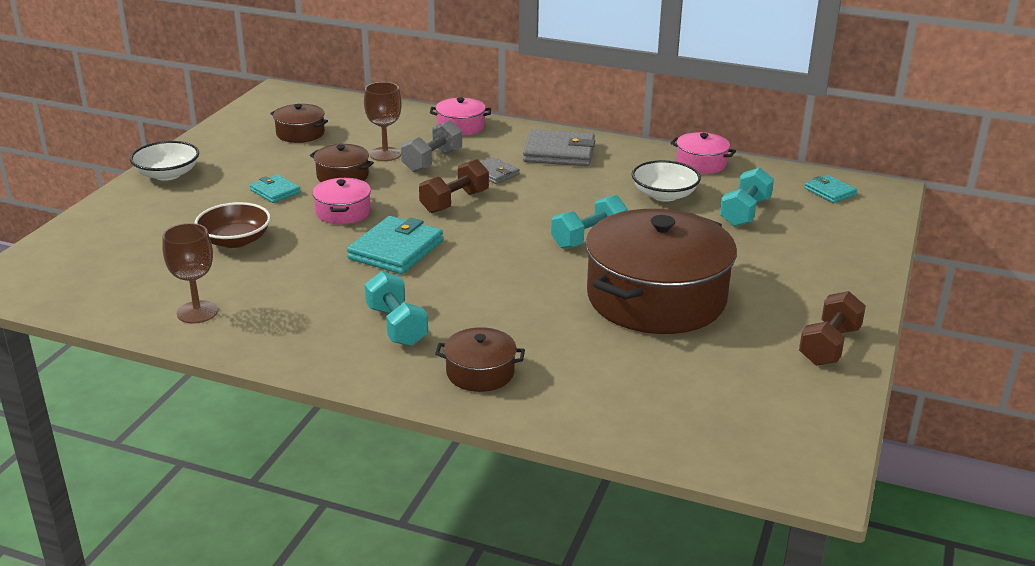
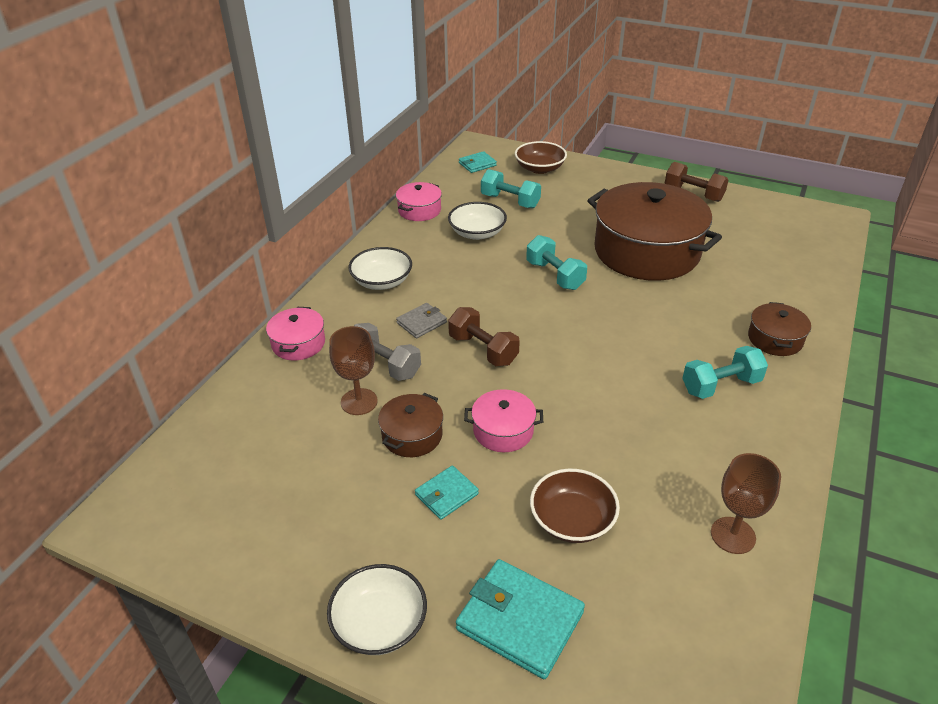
camera: 85 degrees left, 10 degrees up
(300, 133) = (275, 483): brown pot -> none
(396, 250) = (584, 389): turquoise wallet -> turquoise wallet (519, 621)
(559, 153) = (382, 281): grey wallet -> white bowl
(842, 231) = (540, 168): none -> brown bowl

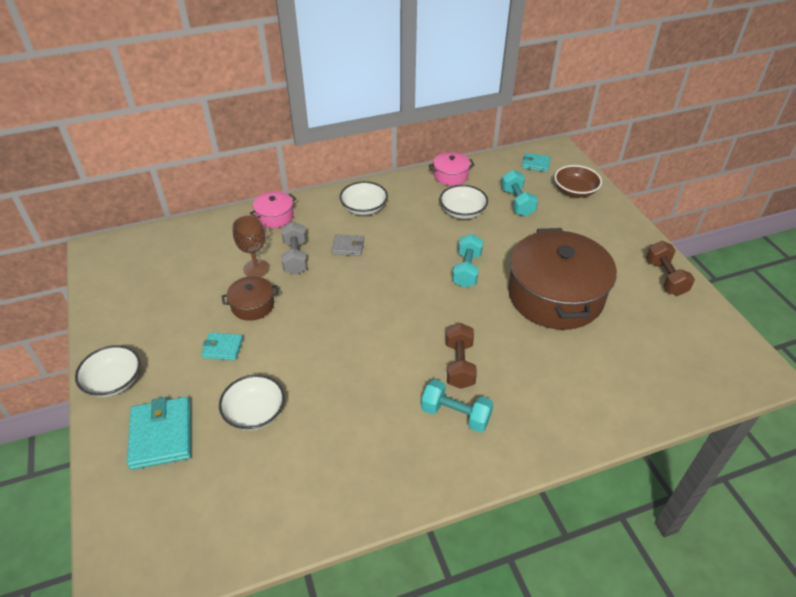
camera: 45 degrees right, 5 degrees up
(483, 350) = (355, 286): brown dumbbell -> brown dumbbell (459, 365)
(503, 430) = (296, 338): pink pot -> none
(572, 520) = (255, 412): brown bowl -> white bowl
(733, 535) = (317, 497): brown goblet -> none
(775, 339) = (545, 417): brown pot -> none

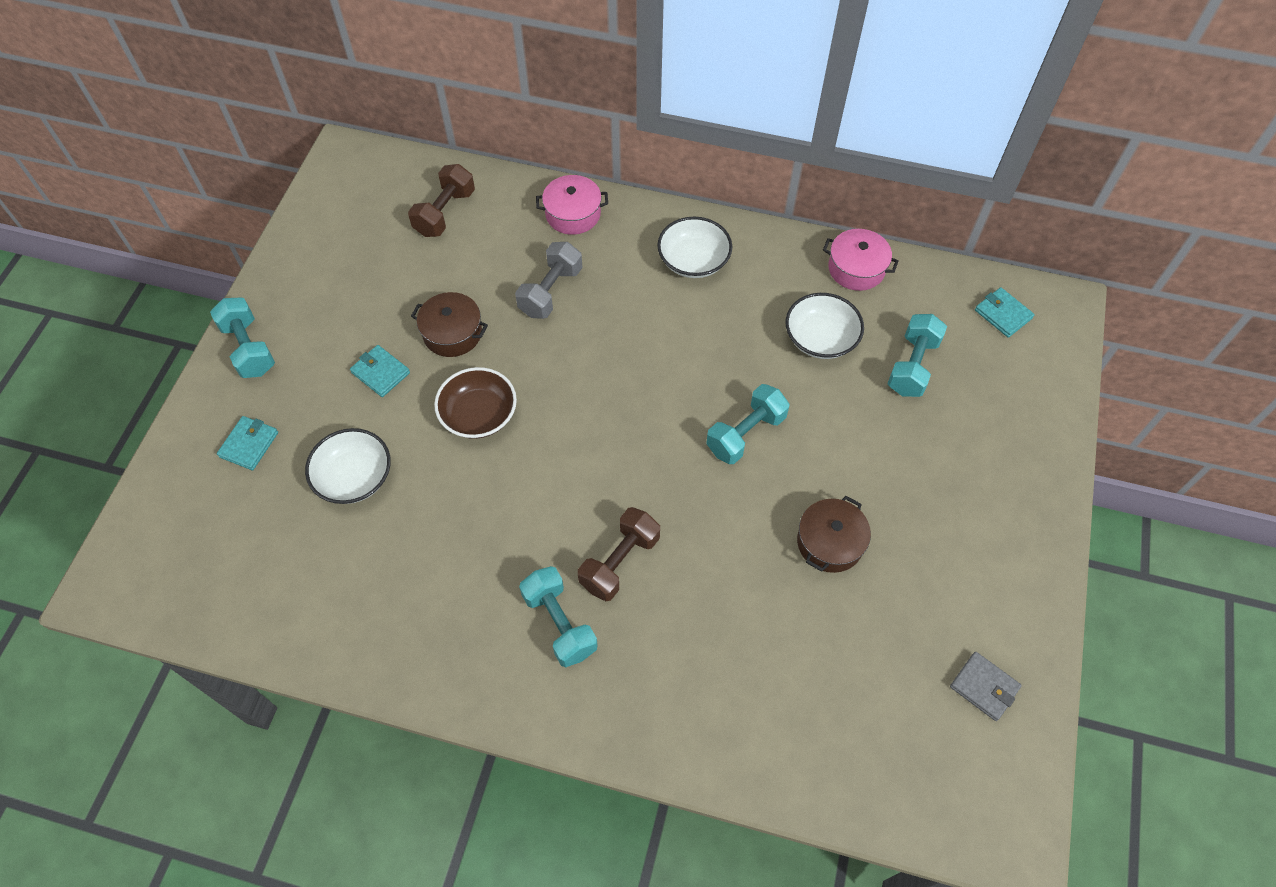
camera: 35 degrees right, 15 degrees up
(114, 381) = (249, 348): white bowl -> turquoise dumbbell
(161, 435) = (249, 444): turquoise wallet -> turquoise wallet, size x0.56
(256, 268) = (494, 282): brown goblet -> none
(348, 247) = (625, 311): grey wallet -> grey wallet (984, 687)
(555, 295) = (830, 542): brown pot -> brown pot, size x0.44
(575, 191) = (1020, 393): brown bowl -> brown bowl (479, 415)
(665, 278) = (1016, 612): brown dumbbell -> brown dumbbell (445, 213)

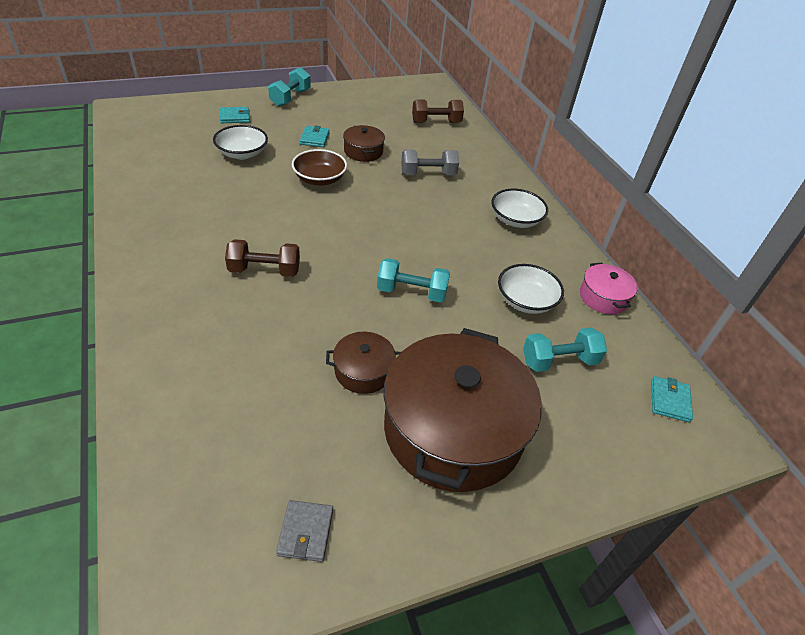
camera: 50 degrees right, 15 degrees down
(559, 623) = (201, 261): turquoise dumbbell -> none
(573, 214) = (489, 163): pink pot -> none
(941, 507) = (453, 430): none -> brown pot

